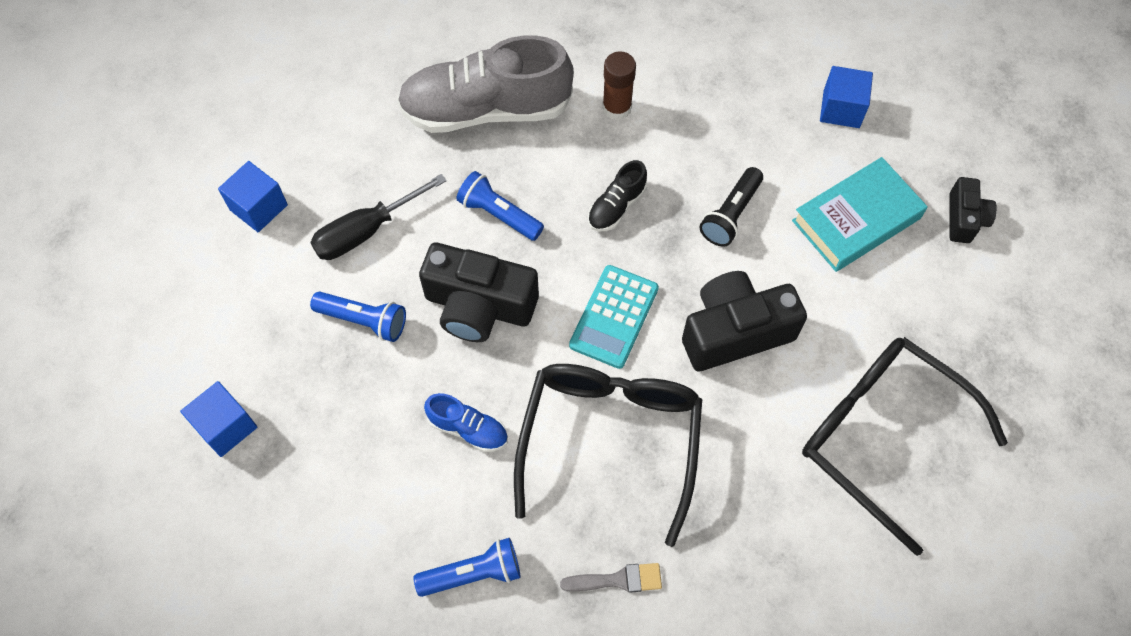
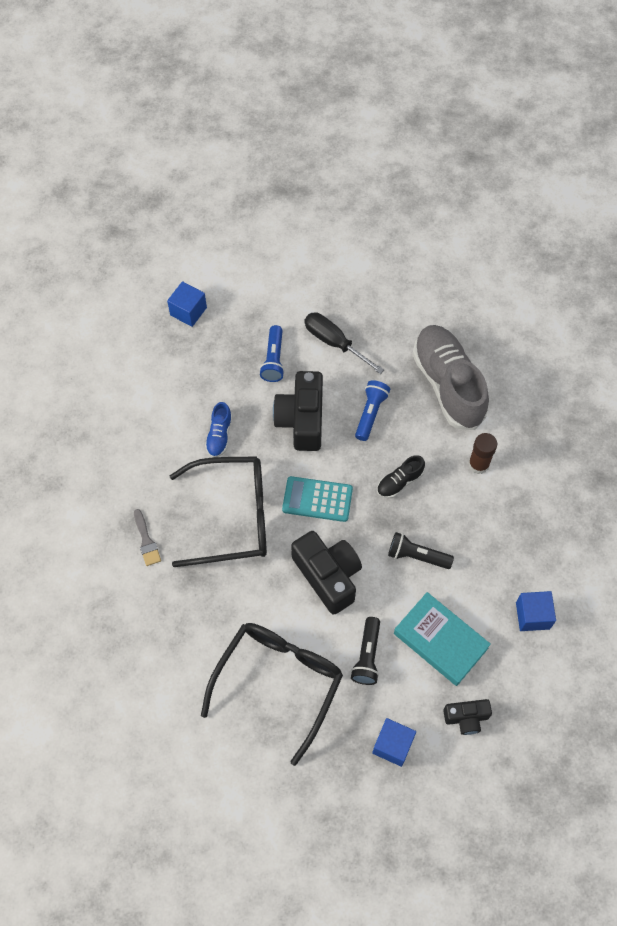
camera: 75 degrees right, 0 degrees up
(258, 207) = (332, 280): blue cube -> blue cube (393, 745)
(473, 573) = (133, 462): blue flashlight -> none
(616, 206) = (399, 482): black shoe -> black shoe turned 60 degrees counterclockwise
(862, 312) = (367, 656): none -> black flashlight

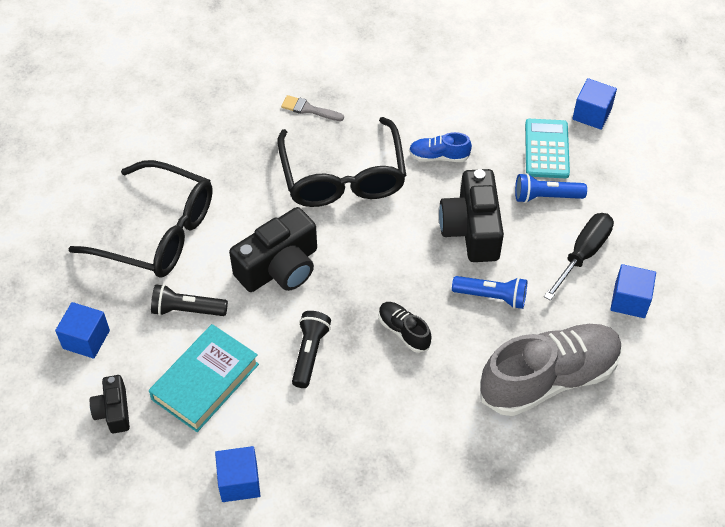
camera: 85 degrees right, 10 degrees down
(146, 541) = (309, 109): grey brush -> grey brush turned 45 degrees clockwise
(302, 419) = (471, 229): black camera -> black camera turned 90 degrees counterclockwise
(317, 499) = (372, 251): turquoise calculator -> turquoise calculator (546, 149)
(381, 319) = (629, 300): none -> blue cube
(478, 464) = (439, 417): brown glue stick -> none

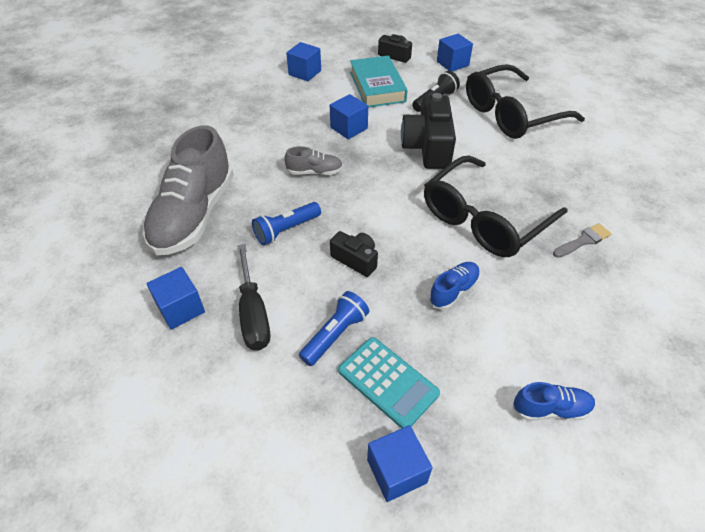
camera: 130 degrees right, 5 degrees down
(309, 353) = (349, 128): black flashlight -> blue cube
(343, 176) = (484, 219): black glasses -> black glasses turned 75 degrees counterclockwise
(404, 331) = (315, 172): black shoe -> grey shoe
(471, 229) = (355, 259): black camera -> black camera, size x0.55
(479, 70) = (550, 409): none -> blue shoe

